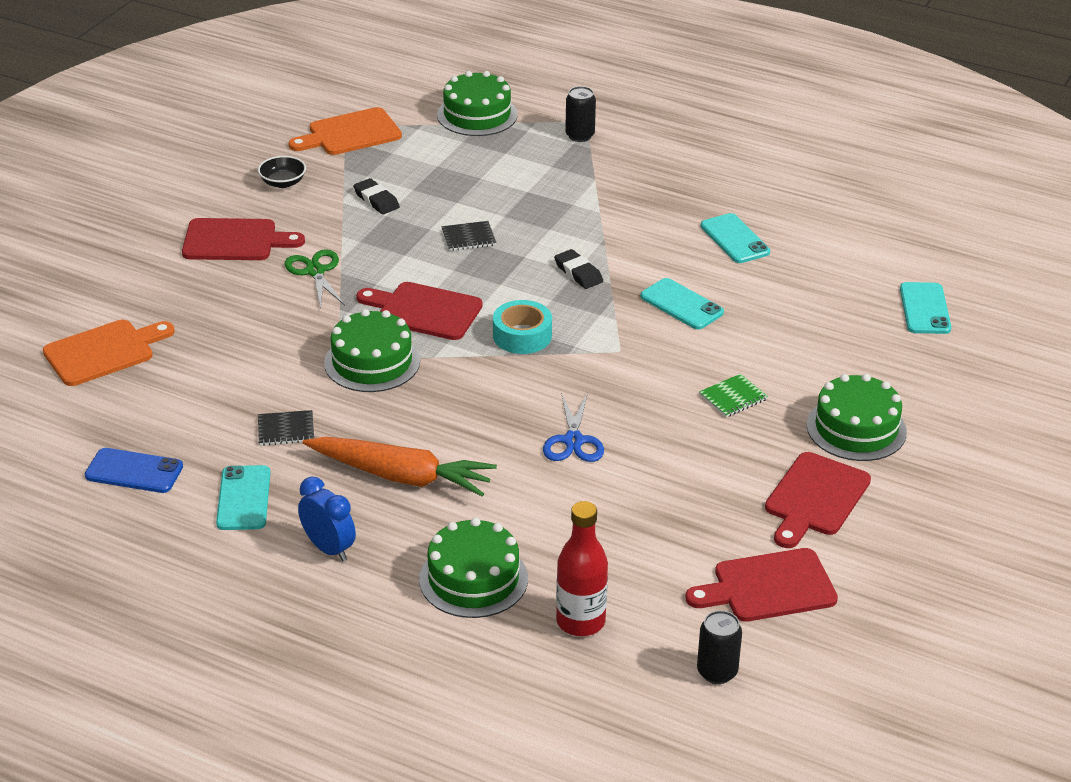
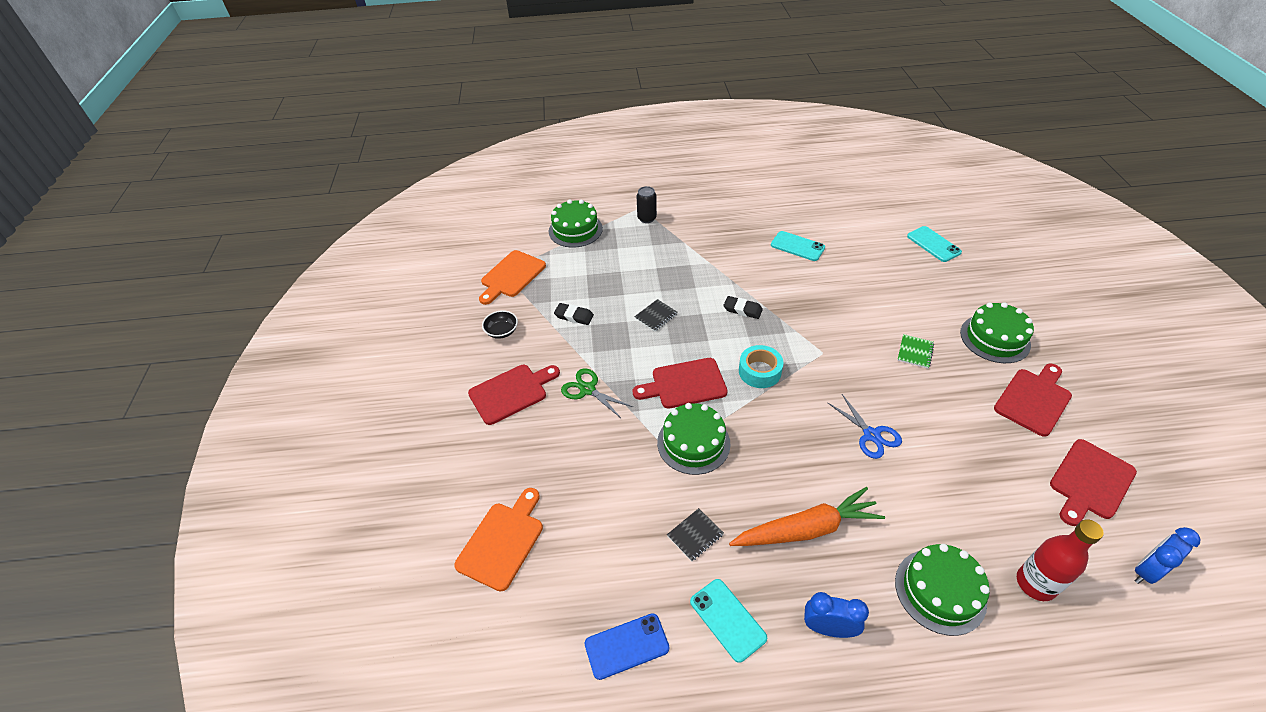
camera: 30 degrees left, 10 degrees up
(681, 304) = (819, 303): turquoise phone -> none
(717, 672) = (1146, 571): black can -> blue clock
(815, 498) = (1034, 399): red cutting board -> red cutting board turned 135 degrees counterclockwise

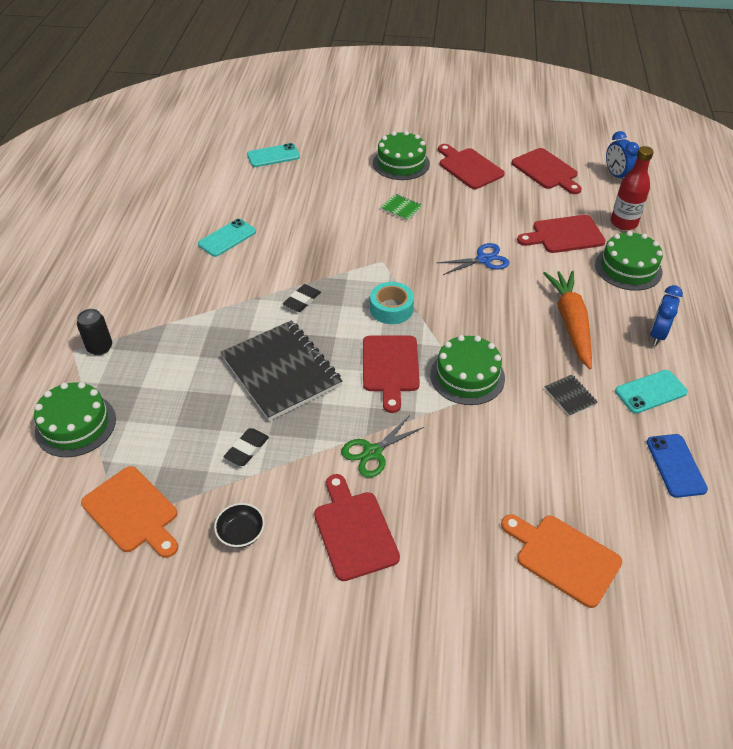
camera: 80 degrees left, 0 degrees up
(656, 316) = (281, 371): black notebook -> black notebook, size x2.48
(964, 512) = (564, 235): none -> red cutting board

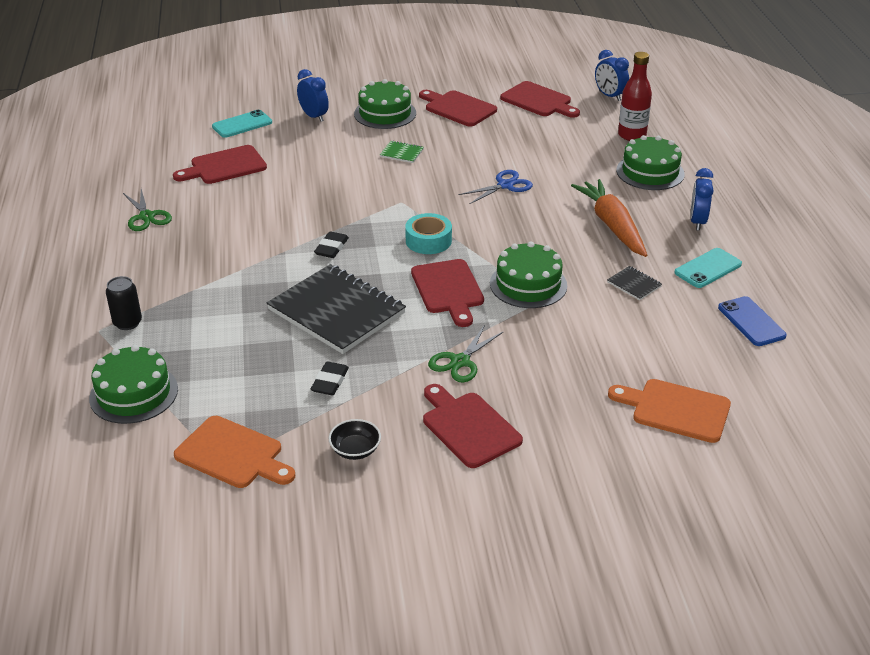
camera: 15 degrees left, 10 degrees down
(158, 238) = (146, 216): none -> green scissors
(227, 238) = (224, 205): turquoise phone -> none
(337, 157) = (314, 116): none -> blue clock
(564, 235) = (577, 153): red cutting board -> red cutting board (224, 166)

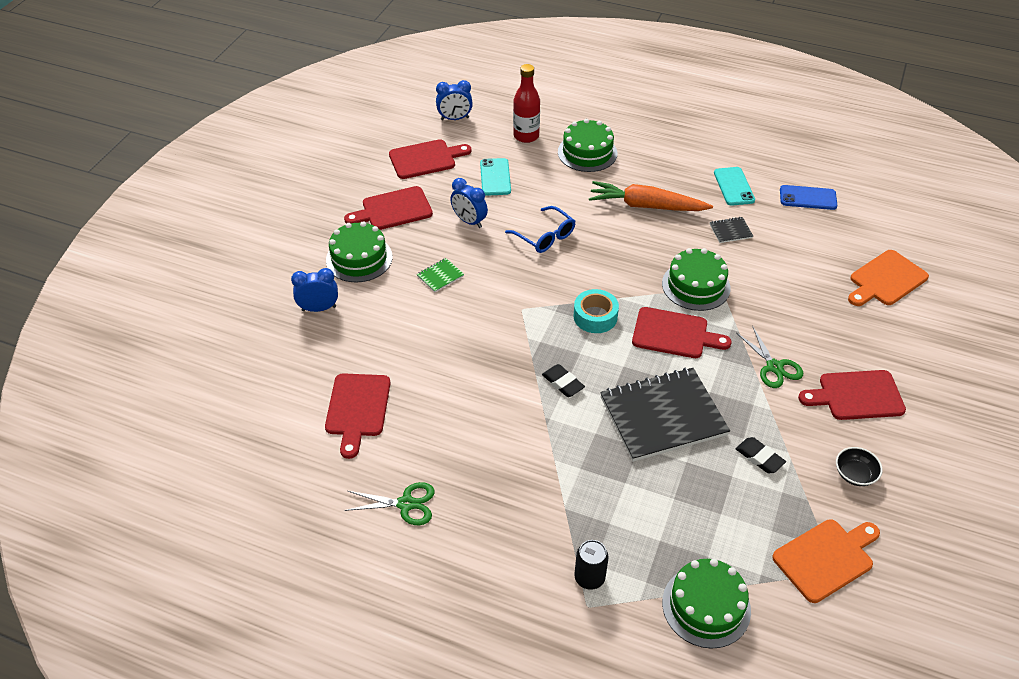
camera: 60 degrees left, 10 degrees up
(242, 124) = (285, 367): turquoise phone -> turquoise phone (495, 177)
(505, 185) = (545, 236): blue scissors -> blue glasses
(697, 222) = (672, 162): blue clock -> blue clock (469, 221)

